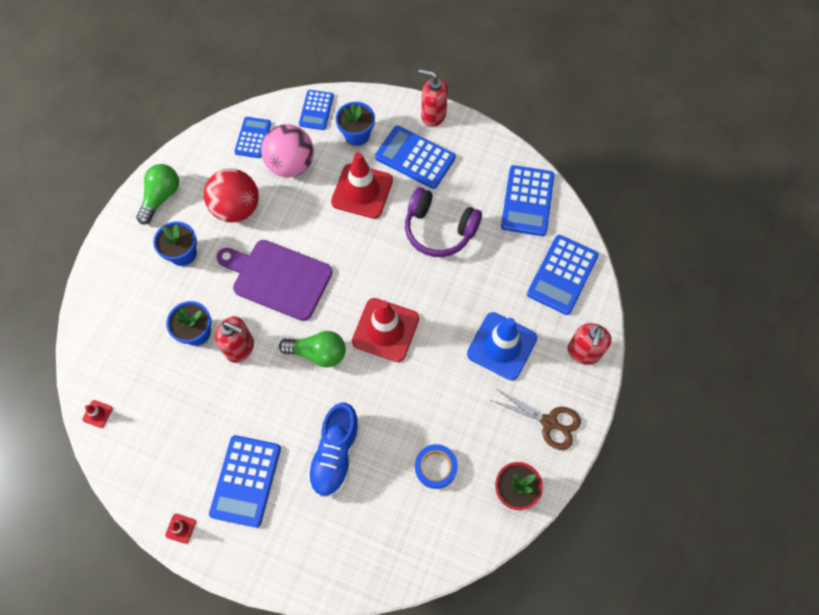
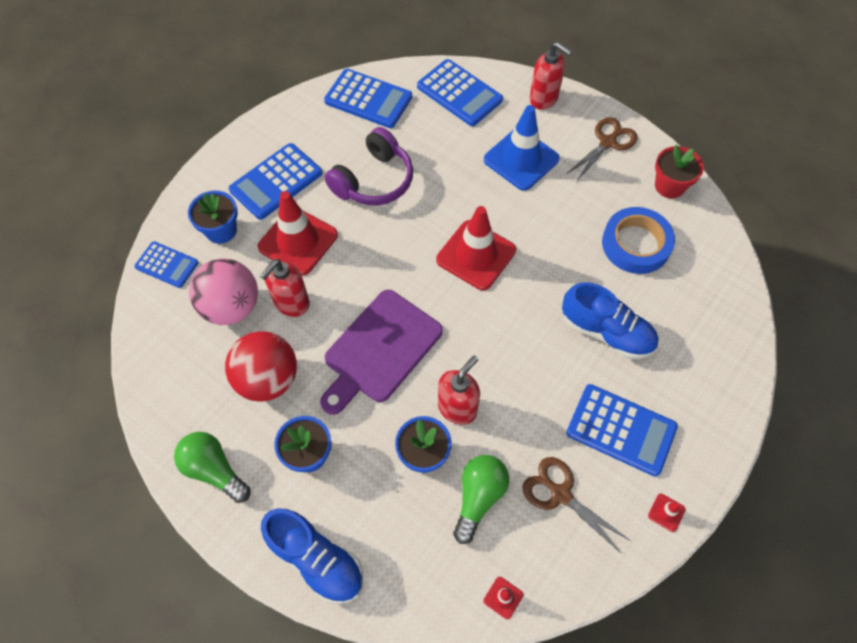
camera: 75 degrees left, 5 degrees down
(108, 281) = (316, 560): none -> blue shoe
(182, 441) = (560, 494): none -> brown scissors
(253, 138) = (173, 342): blue calculator -> none
(318, 353) = (485, 326): green light bulb -> green light bulb (478, 497)
(433, 115) = (229, 153): red soap dispenser -> red soap dispenser (291, 303)
(435, 467) = (636, 244): blue tape -> blue tape, size x1.54

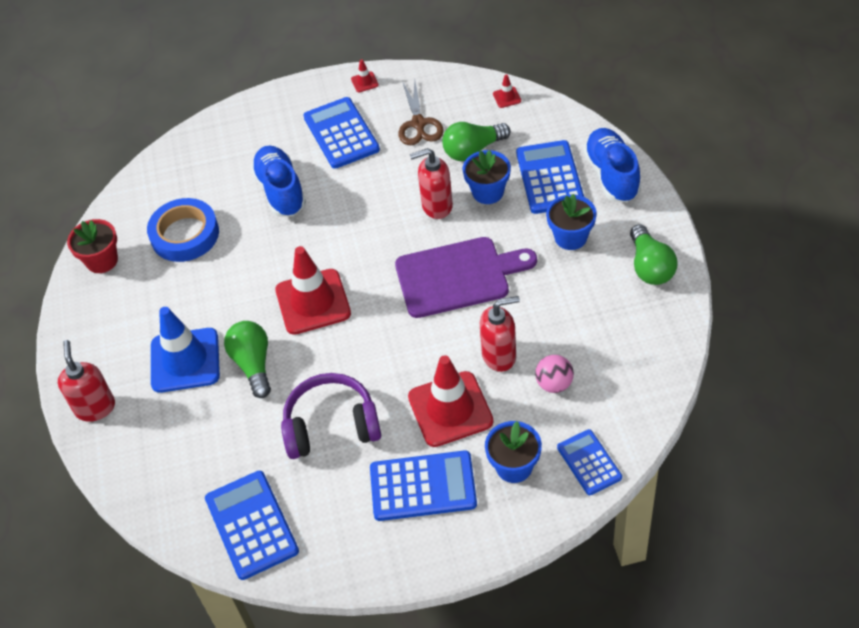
camera: 135 degrees left, 10 degrees down
(231, 307) = (554, 384): pink ball -> pink ball, size x0.54
(268, 379) = (564, 306): red ball -> none
(459, 93) = (160, 468): blue calculator -> blue calculator (549, 178)
(470, 185) = (253, 364): none -> green light bulb
(607, 142) = (98, 328): brown scissors -> none

